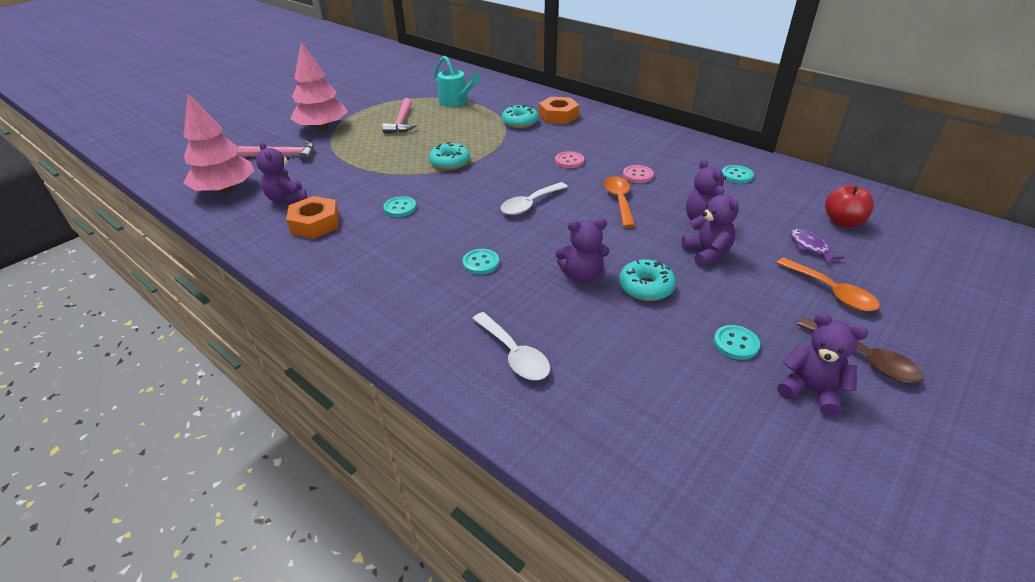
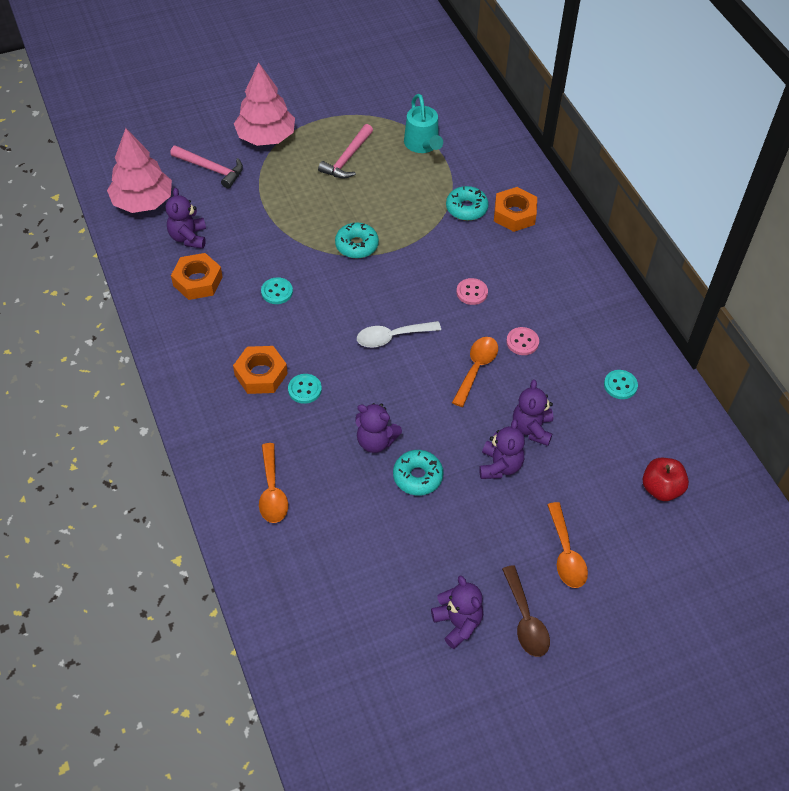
camera: 25 degrees right, 15 degrees up
(428, 266) = (261, 374): none -> orange nut
(514, 354) = (272, 491): white spoon -> orange spoon
(735, 343) = (440, 561): turquoise button -> none
(810, 247) = (598, 502): purple fish -> none

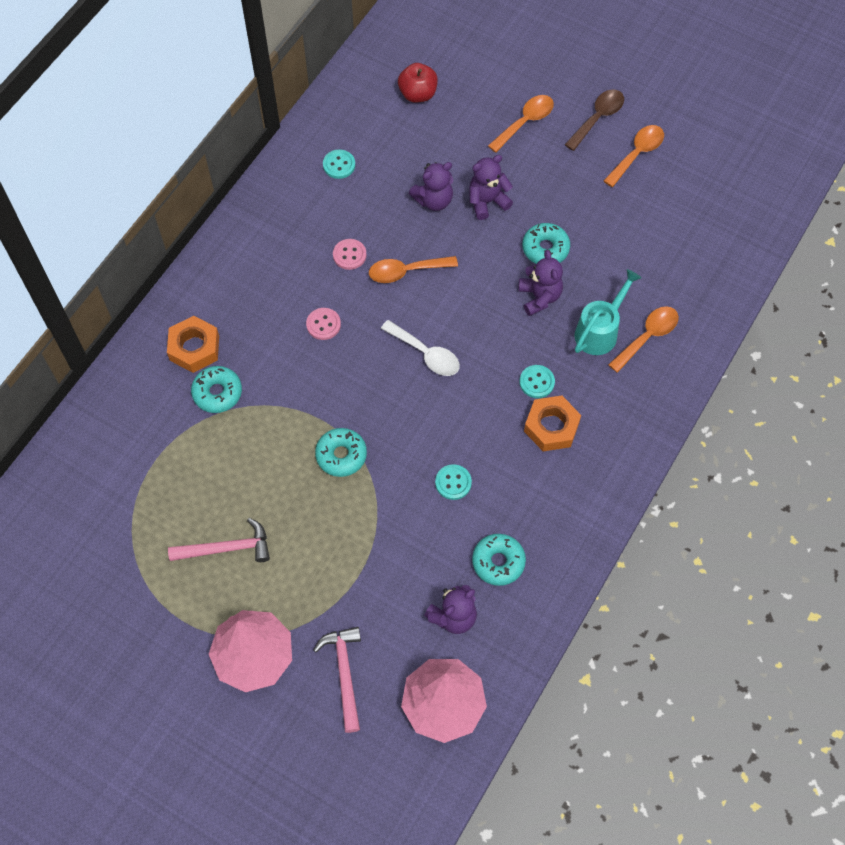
camera: 125 degrees left, 10 degrees up
(197, 281) = (498, 562): orange nut -> turquoise donut
(423, 145) = (152, 489): turquoise watering can -> turquoise watering can (600, 330)
(458, 623) = (637, 154): purple teddy bear -> orange spoon

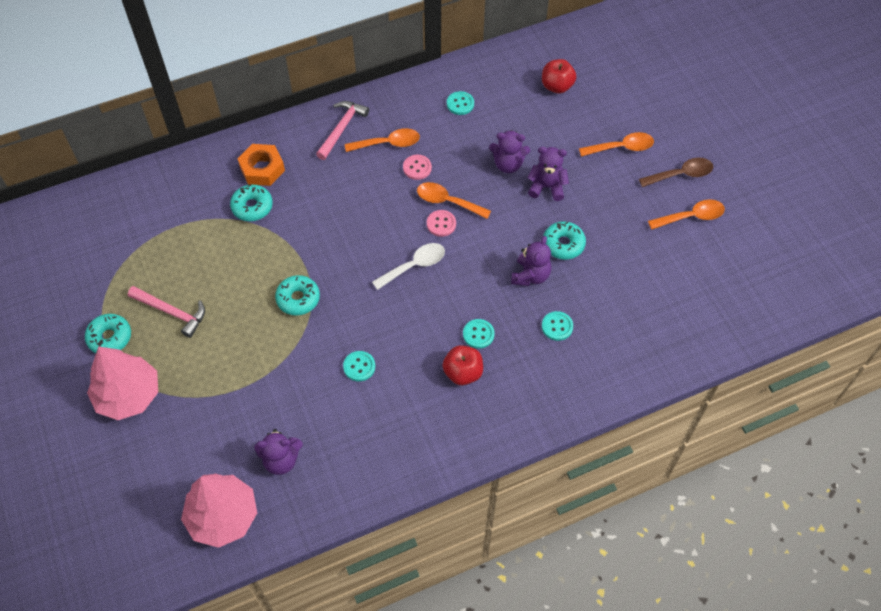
camera: 35 degrees right, 5 degrees down
(323, 324) = (360, 204): pink button -> pink button (441, 224)
(344, 673) = (176, 448): pink hammer -> pink hammer (342, 129)
(425, 354) = (414, 266): white spoon -> white spoon turned 105 degrees counterclockwise
(498, 562) = (344, 443): turquoise donut -> turquoise donut (110, 337)
(551, 427) = (463, 373): orange nut -> red apple
(600, 330) = (557, 326): turquoise watering can -> turquoise button
(647, 337) = (590, 353): orange spoon -> orange spoon (388, 143)

